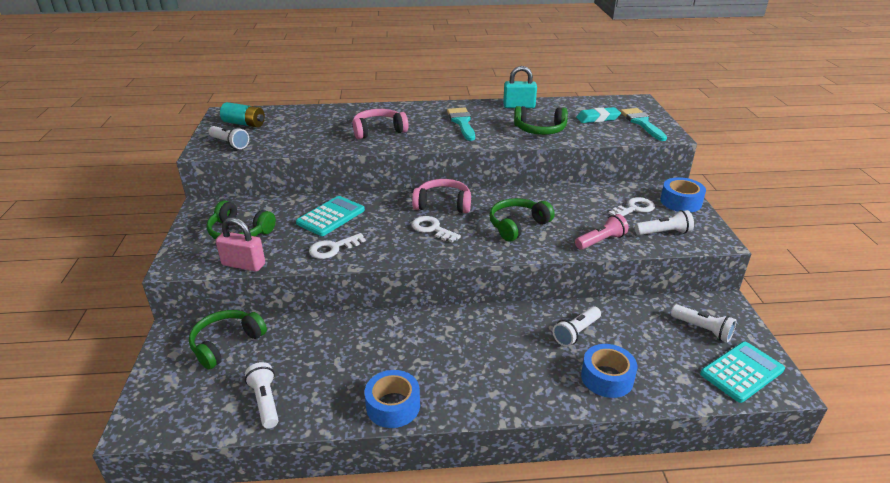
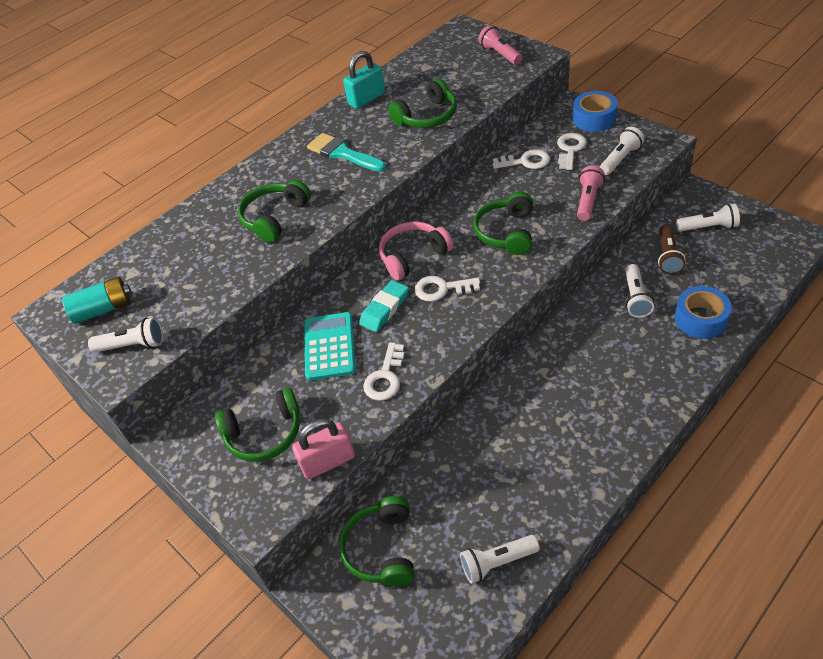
camera: 35 degrees left, 15 degrees up
(265, 401) = (497, 562): white flashlight -> white flashlight turned 45 degrees counterclockwise
(378, 131) = (275, 217): pink headphones -> green headphones
(393, 406) = (596, 473): blue tape -> none
(591, 198) = (526, 161): none -> white key
(597, 118) = (457, 71): turquoise eraser -> turquoise eraser (384, 309)
(640, 326) = (668, 256): none -> brown flashlight
(642, 123) = (500, 54): turquoise brush -> pink flashlight
(741, 372) = (768, 244): turquoise calculator -> none

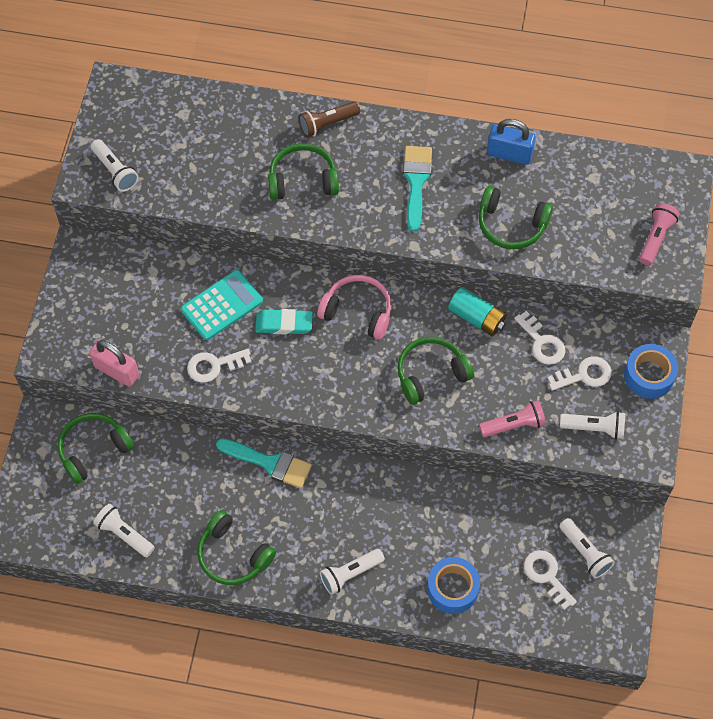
camera: 50 degrees right, 15 degrees up
(103, 309) = (136, 122): turquoise battery -> turquoise battery (476, 317)
(264, 434) = (117, 311): green headphones -> green headphones (233, 555)
(367, 99) = (509, 154): turquoise padlock -> blue padlock
(442, 289) = (331, 356): white key -> white key (546, 575)
(498, 401) = (269, 463): none -> turquoise brush
(635, 298) = (449, 523): white flashlight -> white flashlight (350, 574)
(668, 256) = (521, 531): brown flashlight -> brown flashlight (327, 124)

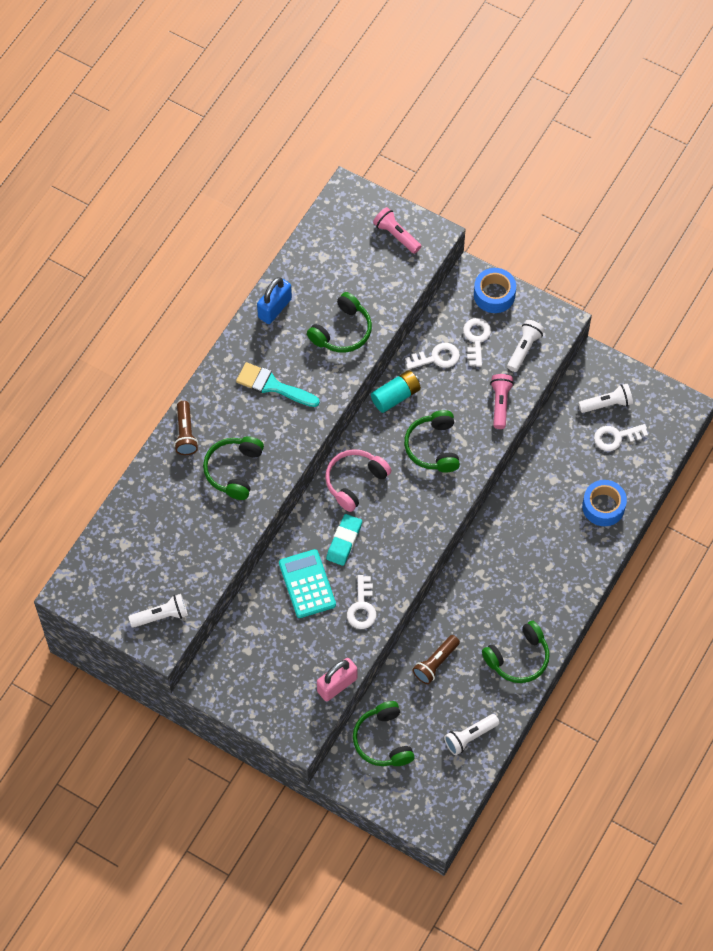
camera: 70 degrees left, 0 degrees up
(198, 473) = (435, 663): none -> brown flashlight
(269, 463) = (447, 606): turquoise brush -> none
(350, 574) = (565, 576): white flashlight -> none

